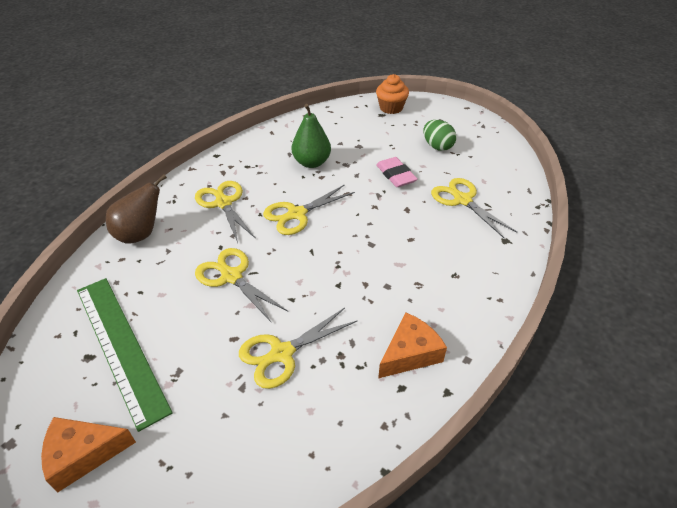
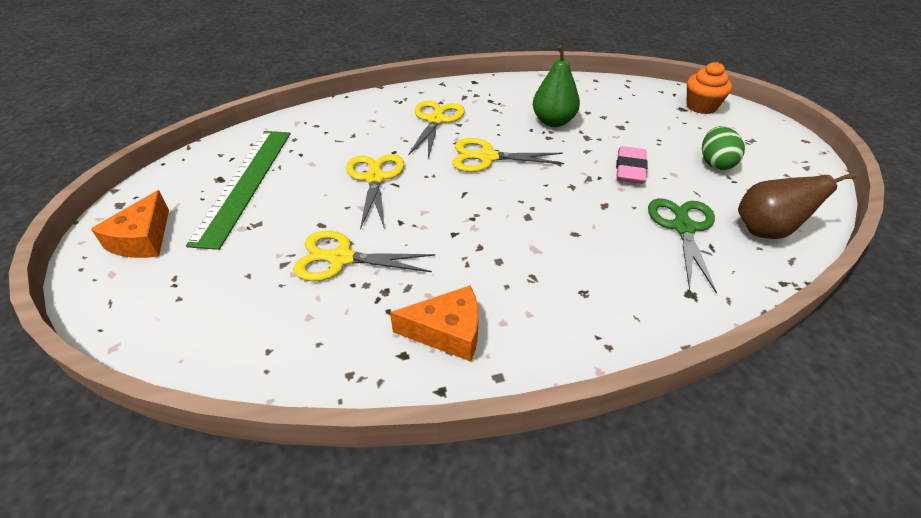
camera: 40 degrees right, 0 degrees up
(83, 454) = (143, 239): orange cheese -> orange cheese turned 105 degrees counterclockwise
(140, 234) = (348, 114): brown pear -> brown pear (766, 231)
(462, 200) = (683, 227): yellow scissors -> green scissors

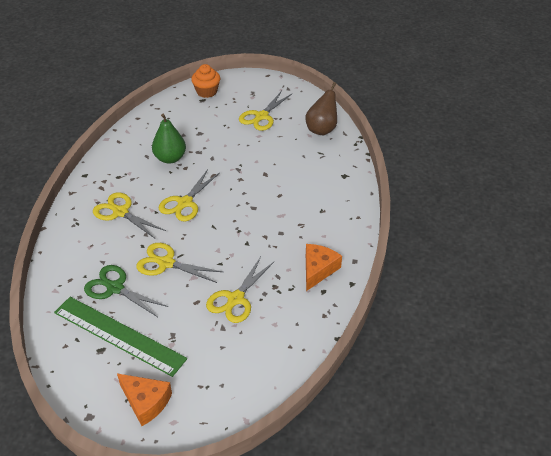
camera: 65 degrees left, 0 degrees up
(630, 169) = (242, 149): pink eraser -> none
(683, 227) = (301, 155): green scissors -> green scissors (115, 288)
(715, 163) = (261, 116): green egg -> yellow scissors

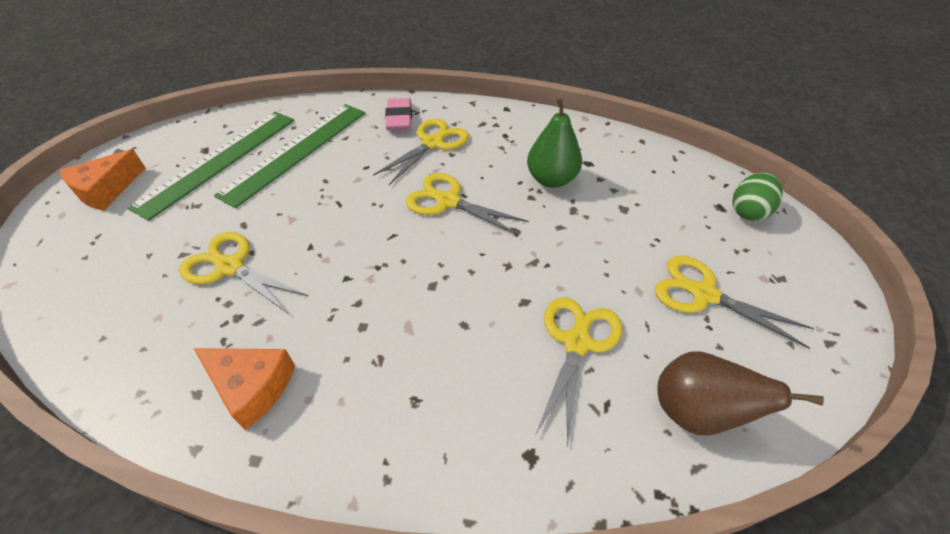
camera: 90 degrees right, 5 degrees up
(83, 232) = (399, 118): none -> pink eraser
(115, 288) = (296, 151): green scissors -> green ruler
(166, 263) = (326, 191): yellow scissors -> yellow scissors (577, 343)
(206, 92) = (748, 211): orange cupcake -> green egg

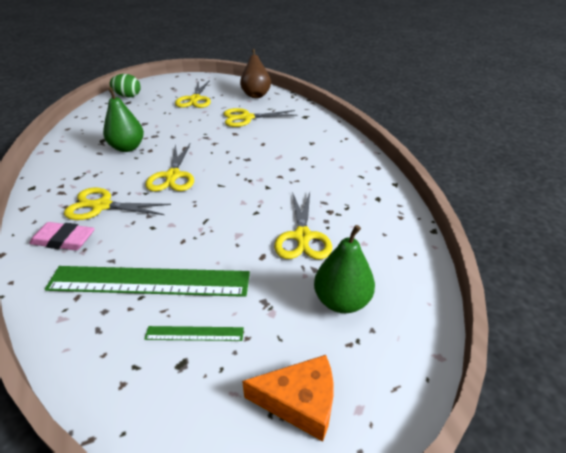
camera: 120 degrees left, 10 degrees down
(130, 253) = (341, 301): none -> green pear
(219, 161) = (194, 334): green ruler -> green ruler, size x0.43
(252, 386) = (355, 184): orange cheese -> none
(399, 118) = (64, 240): pink eraser -> pink eraser turned 45 degrees clockwise

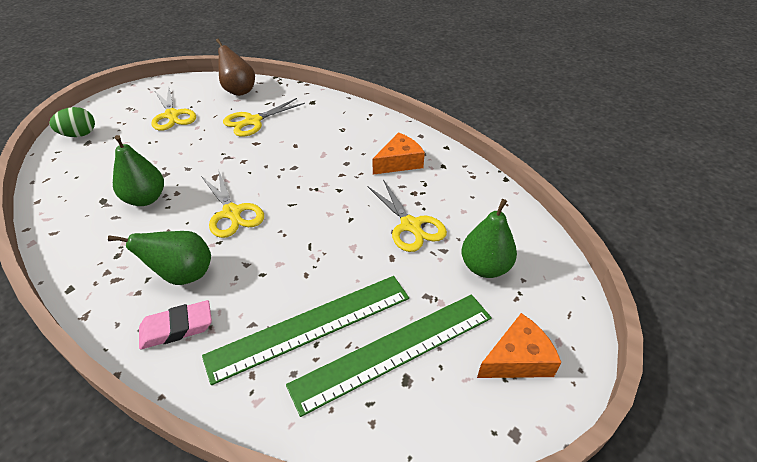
camera: 30 degrees left, 5 degrees up
(102, 206) = (183, 275): yellow scissors -> green pear
(194, 334) = (394, 350): green ruler -> green ruler, size x2.30
(338, 182) = (399, 162): none -> orange cheese

